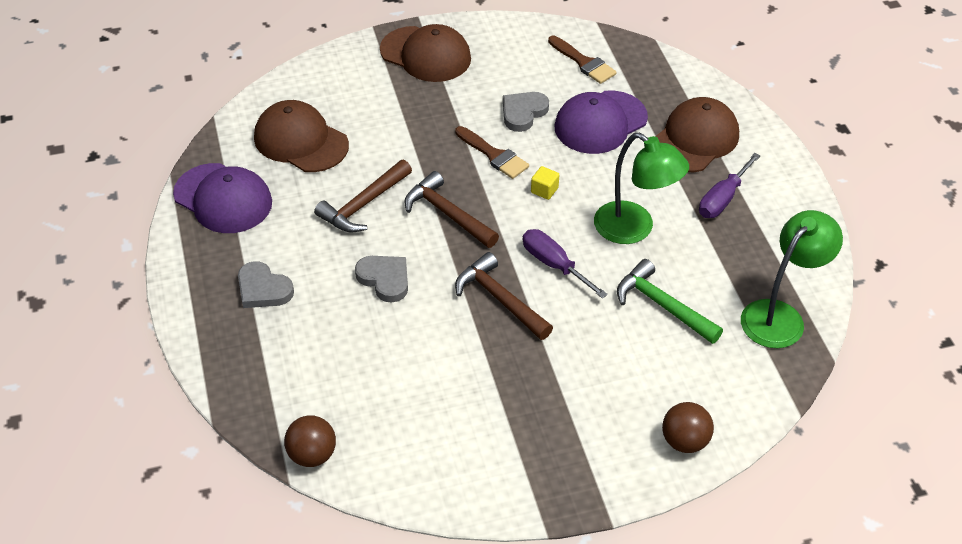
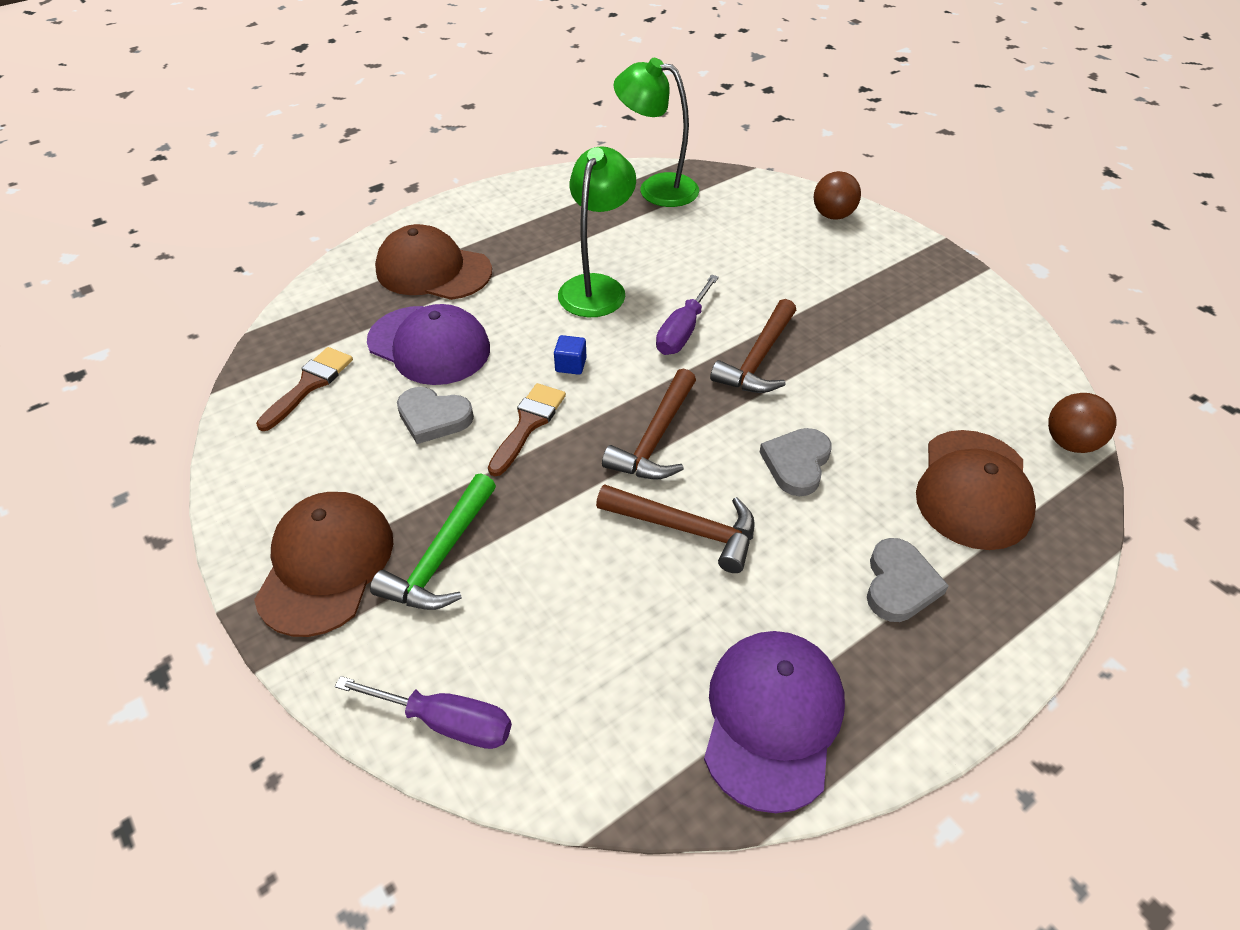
camera: 110 degrees left, 0 degrees up
(300, 141) = (593, 661): brown cap -> brown cap (973, 489)
(544, 190) = (570, 365): yellow cube -> blue cube
(662, 305) = (690, 252): green hammer -> green hammer (441, 557)
(722, 199) = (521, 239): purple screwdriver -> purple screwdriver (446, 722)

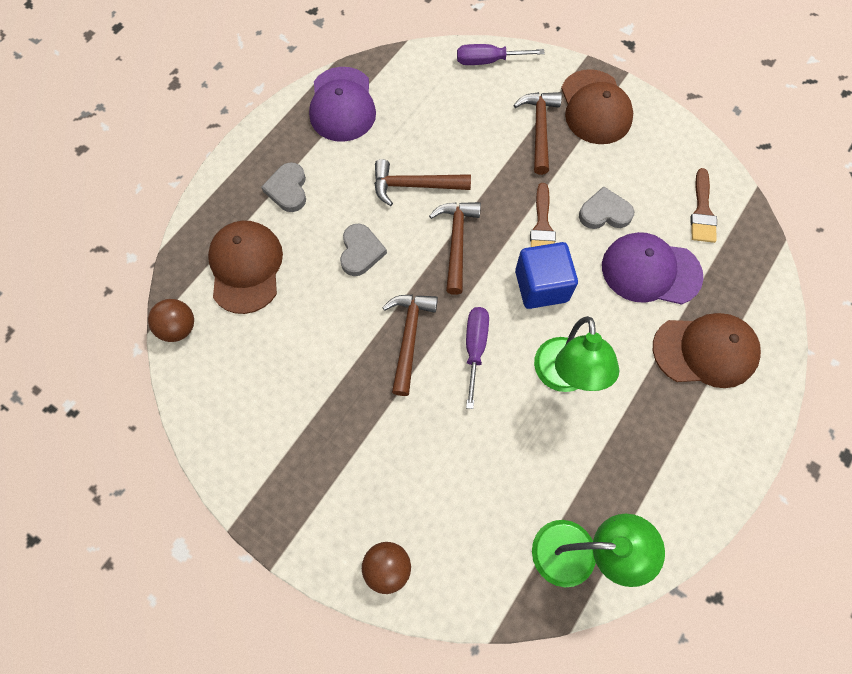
camera: 160 degrees right, 20 degrees up
(441, 557) = (539, 129): green hammer -> brown hammer
(570, 365) = (541, 286): blue cube -> blue cube, size x2.24

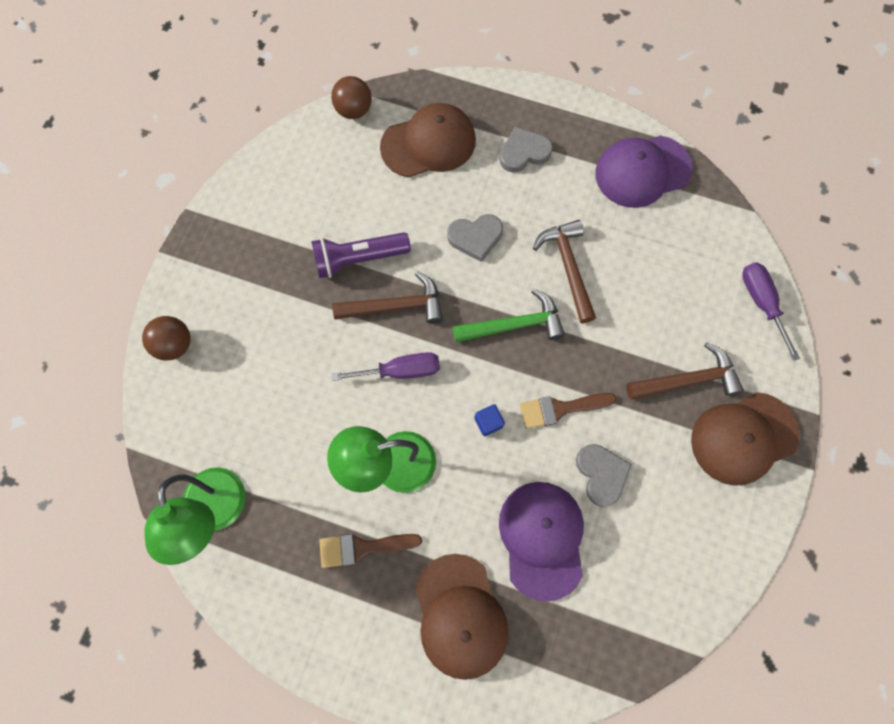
camera: 75 degrees right, 5 degrees up
(348, 360) = (359, 259): none -> purple flashlight
(456, 242) = (514, 325): brown hammer -> green hammer
(541, 286) = (488, 422): blue cube -> blue cube, size x0.45
(702, 211) = (641, 590): brown brush -> brown brush (362, 547)

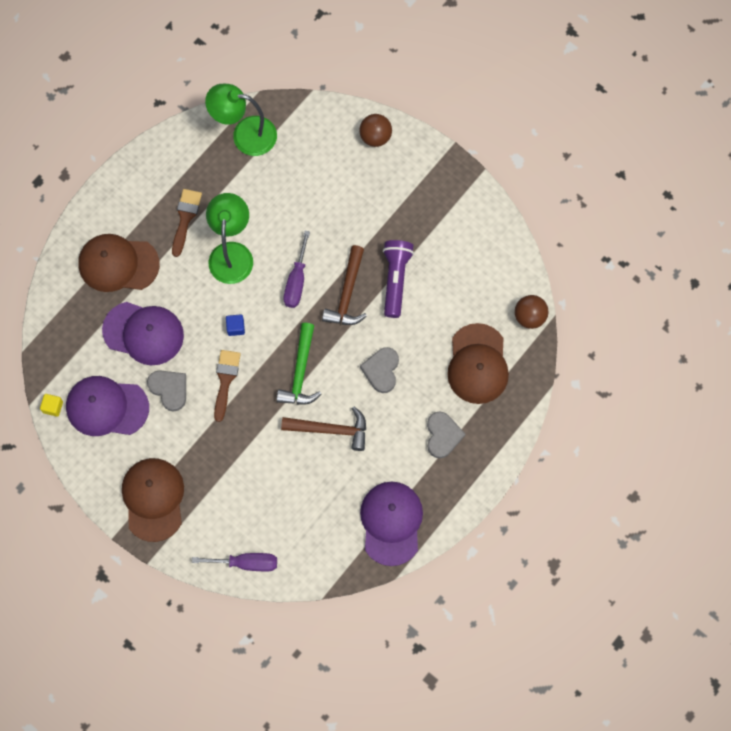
camera: 110 degrees right, 0 degrees up
(601, 474) = (169, 389): grey heart -> grey heart turned 135 degrees counterclockwise
(659, 546) = (107, 407): none -> purple cap
(688, 380) = (210, 479): brown hammer -> none
(691, 621) = (53, 407): none -> yellow cube

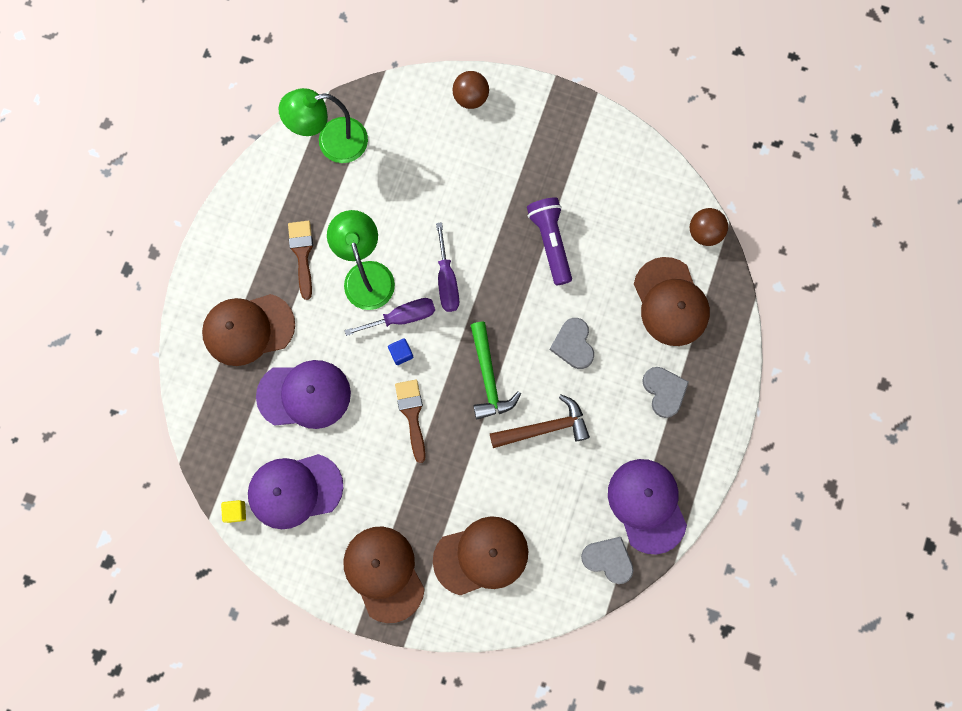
camera: 20 degrees left, 5 degrees up
(169, 389) = (355, 446): grey heart -> grey heart (608, 559)
(238, 514) = (481, 556): none -> brown cap
(246, 563) = (510, 606): purple screwdriver -> purple screwdriver (402, 317)
(347, 294) = (506, 275): brown hammer -> none

